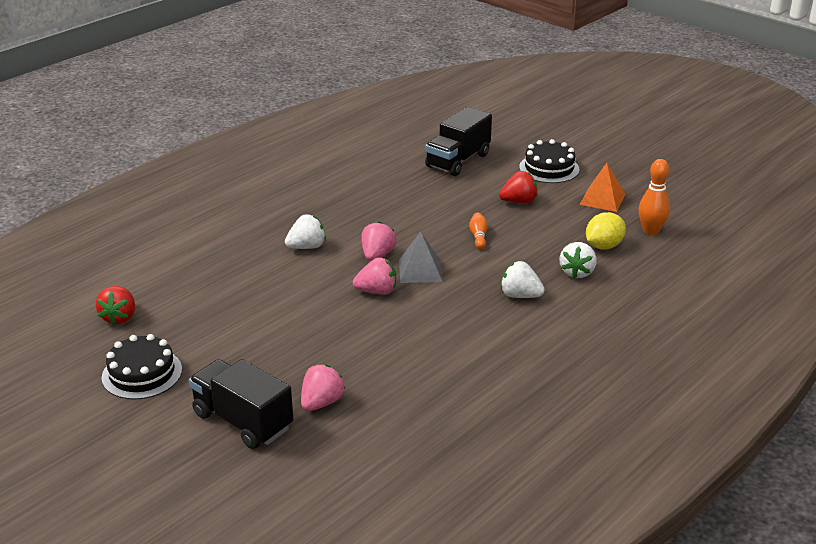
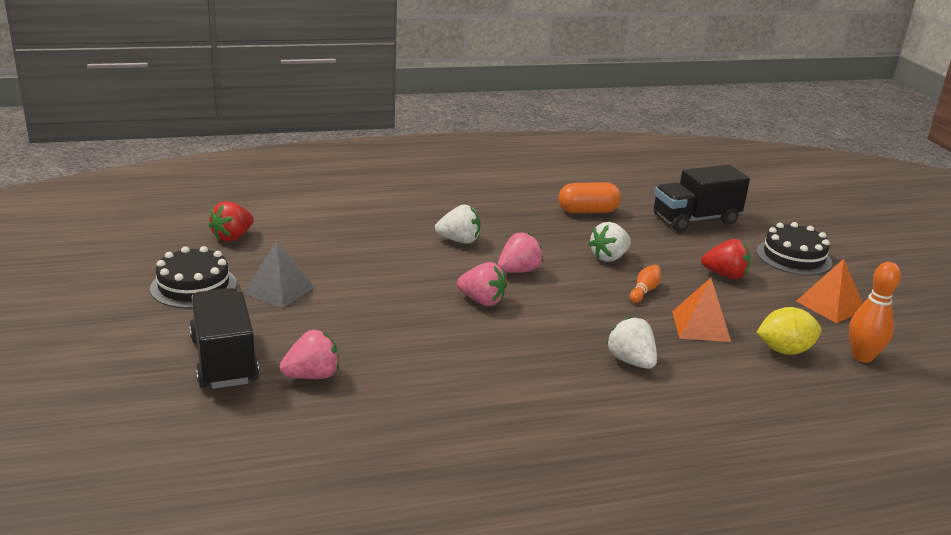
camera: 30 degrees right, 5 degrees down
(375, 182) = (588, 211): none -> orange capsule
(420, 270) = (547, 299): grey pyramid -> grey pyramid (279, 290)
(539, 249) = (701, 326): none -> orange pyramid
(577, 272) = (724, 364): white strawberry -> white strawberry (609, 257)

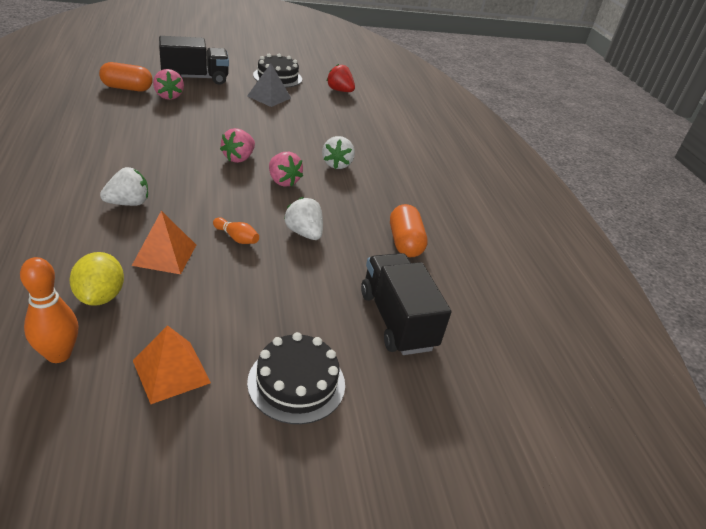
camera: 90 degrees right, 10 degrees up
(296, 422) = (127, 88): none -> orange capsule
(725, 275) = (258, 302): red strawberry -> none

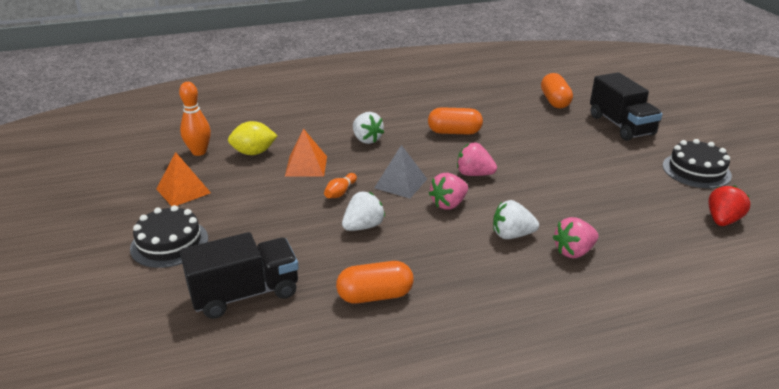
camera: 90 degrees right, 5 degrees down
(151, 149) = (454, 132): none -> orange capsule
(168, 96) = (562, 121): pink strawberry -> pink strawberry (573, 251)
(269, 97) = (632, 172): grey pyramid -> grey pyramid (400, 183)

